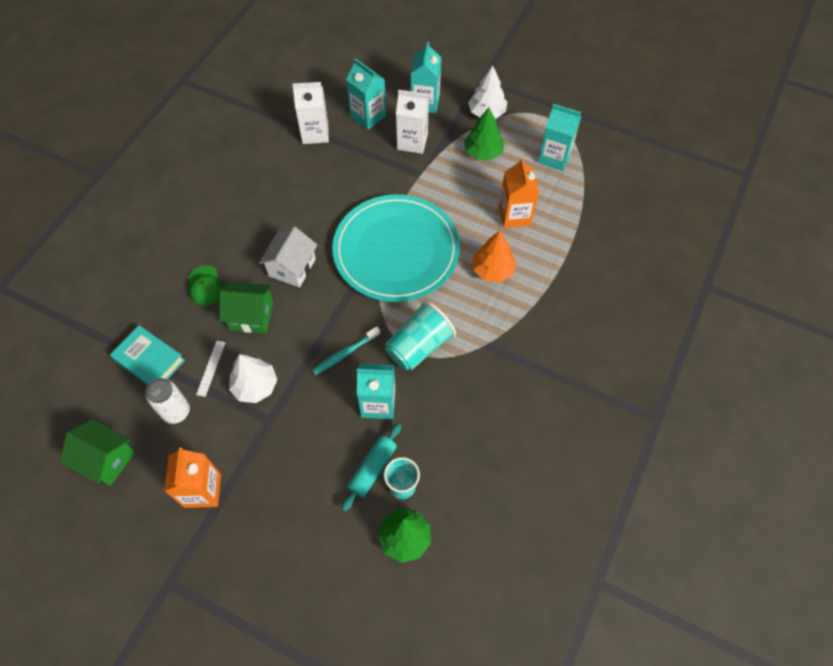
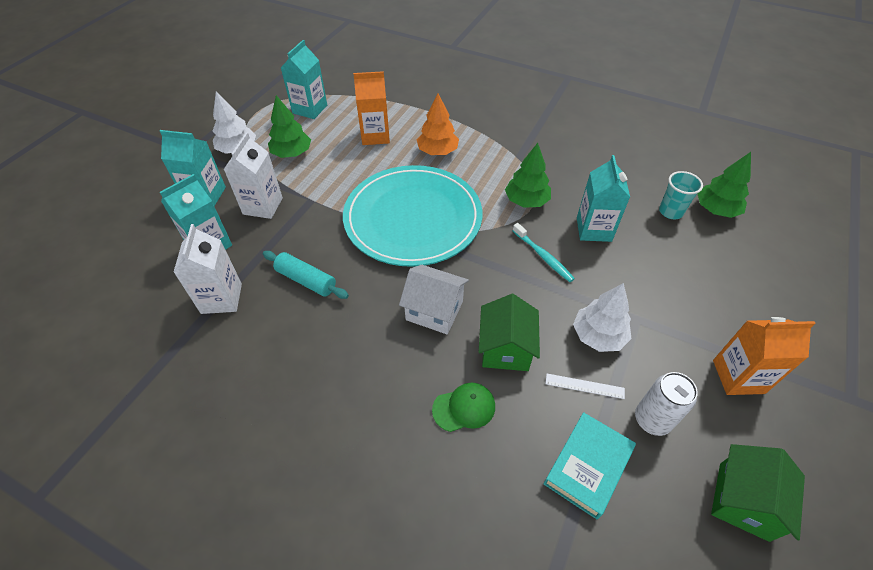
camera: 90 degrees left, 10 degrees down
(372, 468) = (661, 232): turquoise rolling pin -> turquoise rolling pin (306, 280)
(419, 346) = (526, 201): turquoise cup -> green tree

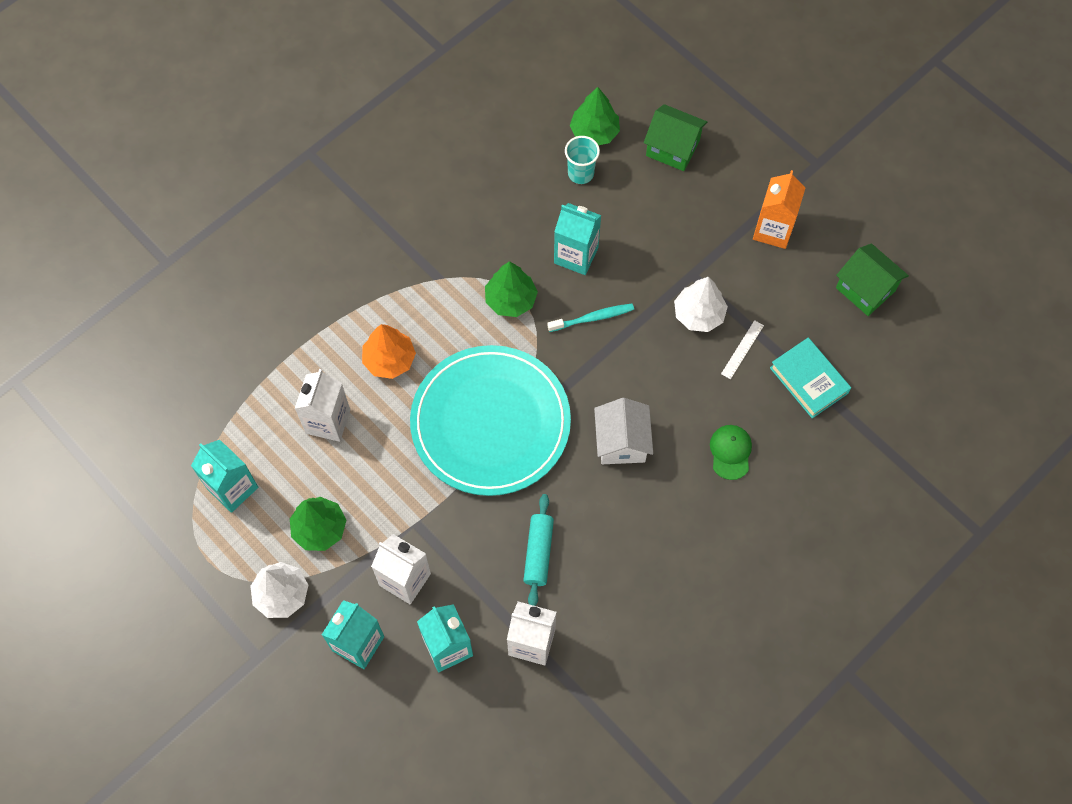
camera: 70 degrees left, 15 degrees up
(306, 280) = (538, 553): turquoise rolling pin -> turquoise rolling pin turned 45 degrees counterclockwise
(375, 136) = (328, 421): orange carton -> white carton
(434, 310) = (621, 442): white house -> white house turned 45 degrees counterclockwise
(505, 348) = (684, 396): green house -> green house (672, 148)
(652, 420) = (787, 314): white can -> none

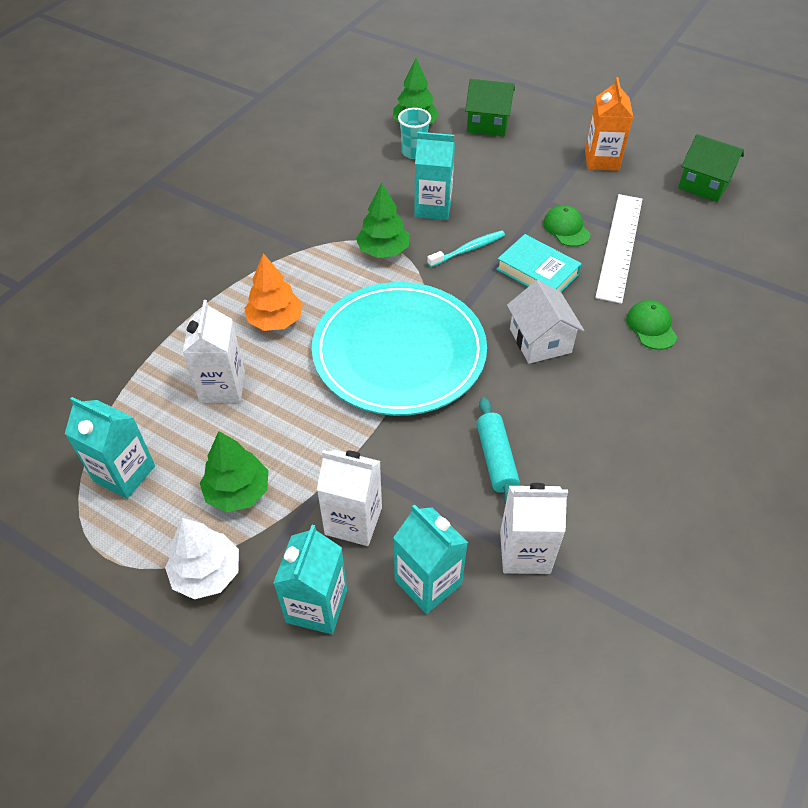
camera: 15 degrees left, 15 degrees down
(698, 314) = (566, 228): white tree -> green cap
(742, 349) = (619, 246): white ruler -> white ruler, size x2.31
(808, 380) = (693, 257): turquoise book -> turquoise book (537, 272)

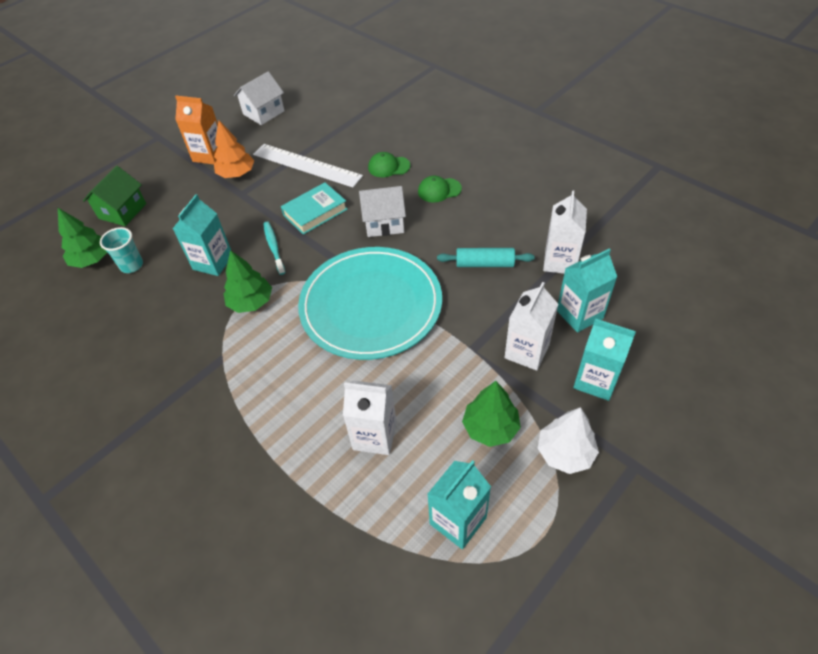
camera: 75 degrees left, 0 degrees up
(275, 320) = (307, 389): orange tree -> orange tree (237, 174)
(566, 228) = (276, 188): green cap -> green cap (439, 190)
(704, 184) = (263, 112): green house -> white house

